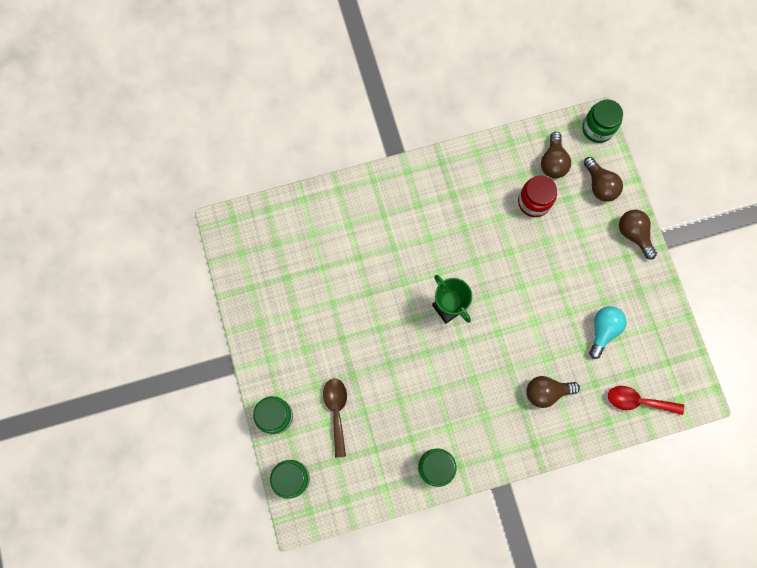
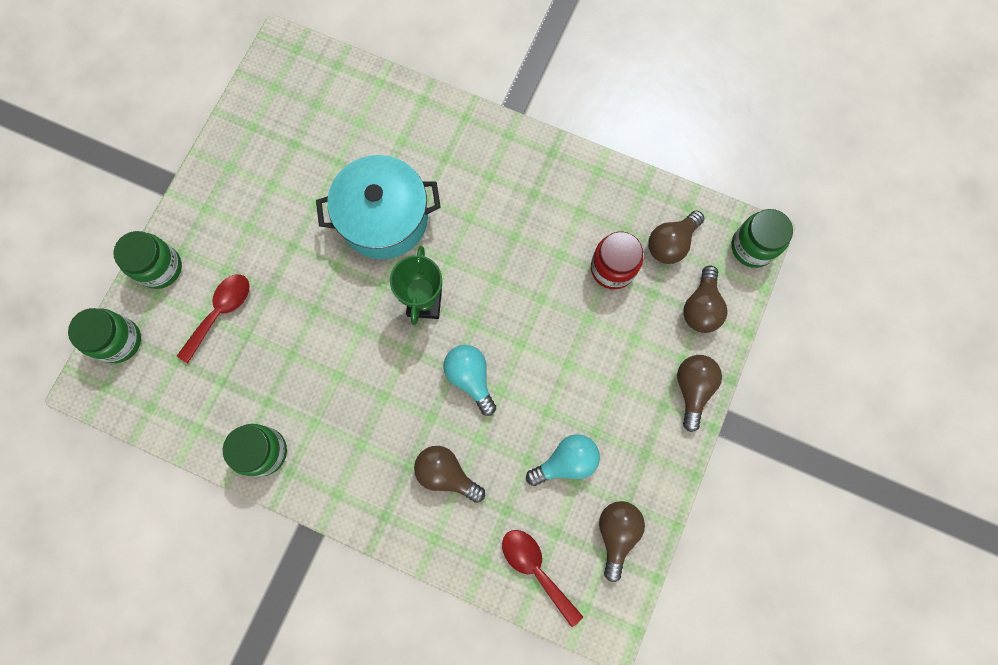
camera: 40 degrees right, 0 degrees up
(336, 411) = (221, 312): brown spoon -> red spoon
(381, 278) = (384, 218): none -> turquoise pot
(511, 328) = (470, 378): none -> turquoise light bulb
(662, 346) = (616, 533): none -> brown light bulb

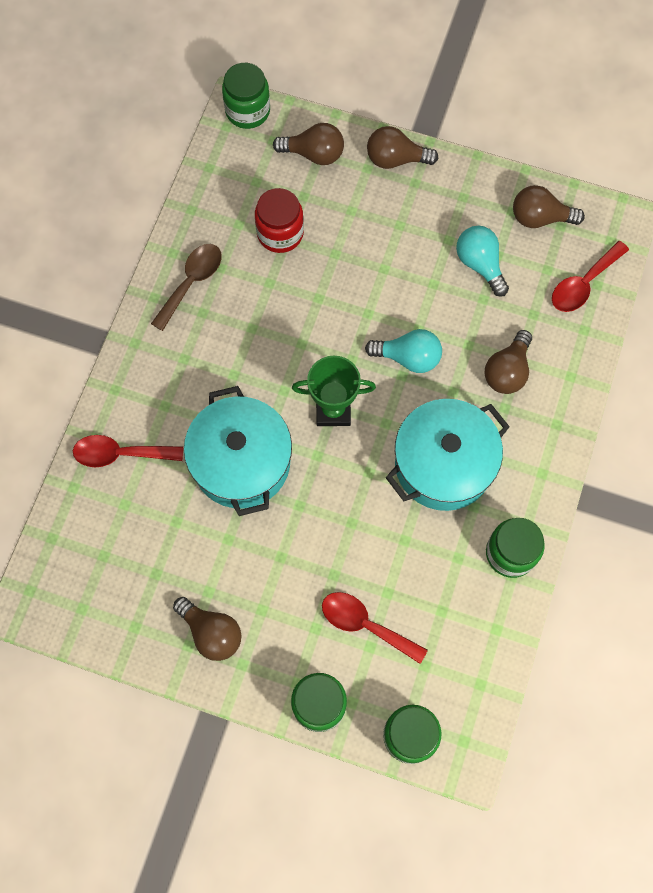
camera: 95 degrees left, 5 degrees down
(358, 399) = (443, 464): none -> turquoise pot
(404, 120) = (120, 454): none -> red spoon
(470, 378) = (408, 357): turquoise light bulb -> turquoise light bulb turned 135 degrees counterclockwise
(565, 185) = (191, 282): none -> brown spoon
(671, 243) = (249, 182): brown light bulb -> brown light bulb (211, 633)

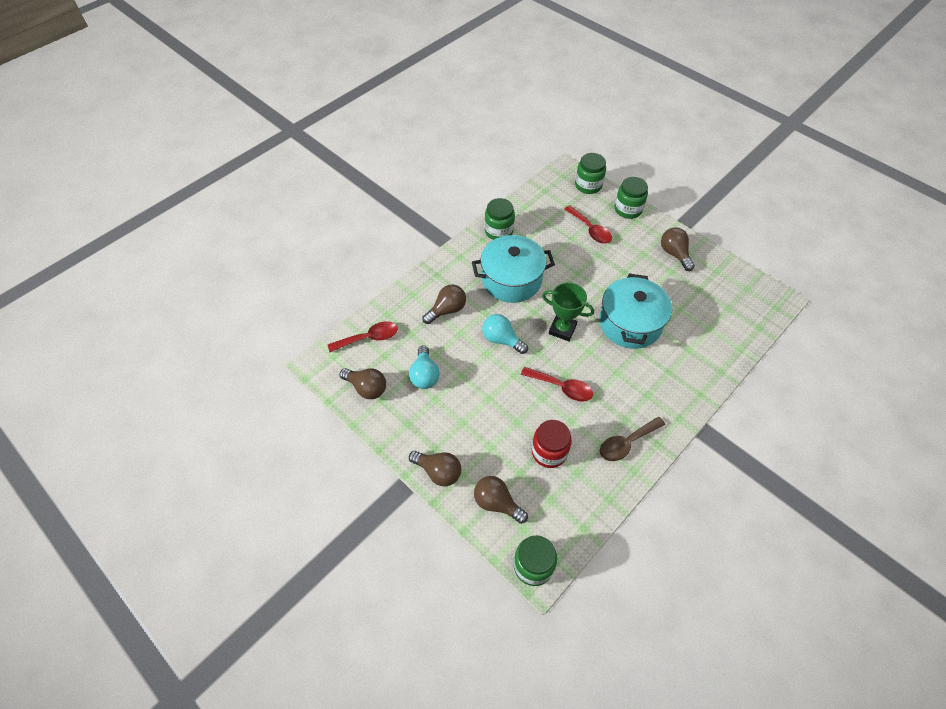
camera: 155 degrees left, 15 degrees down
(120, 454) = (705, 355): red spoon -> red spoon (562, 387)

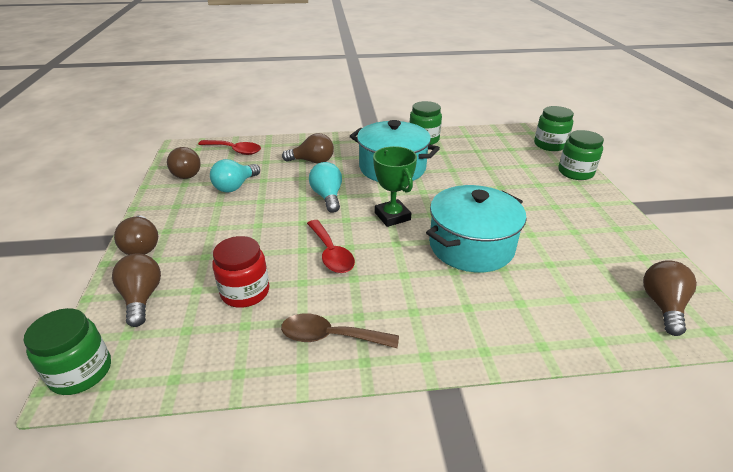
camera: 40 degrees right, 20 degrees down
(590, 230) = (514, 169): red spoon -> none
(674, 254) = (596, 221): brown light bulb -> brown light bulb (662, 305)

